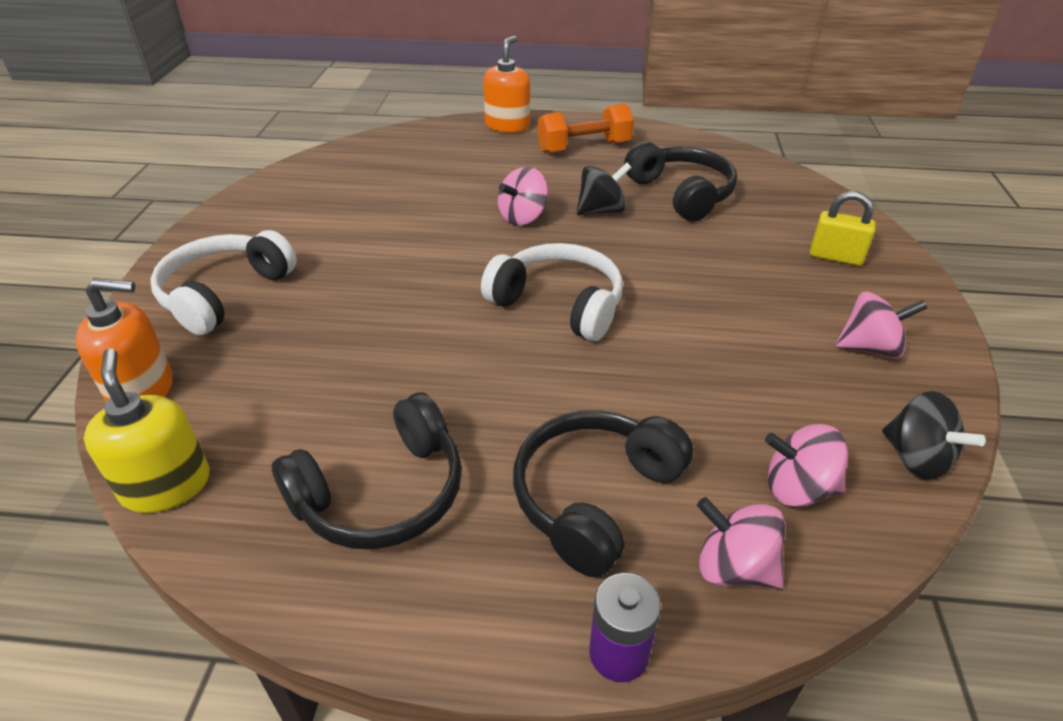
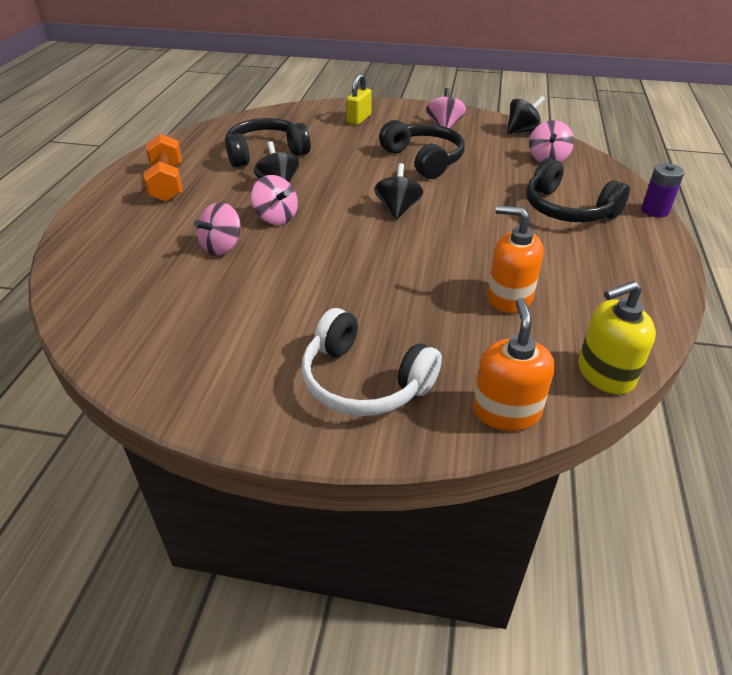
camera: 85 degrees left, 0 degrees up
(382, 494) = (585, 277): black headphones -> black headphones (424, 159)
(507, 125) = (93, 218): orange soap dispenser -> orange soap dispenser (509, 297)
(558, 304) = (397, 209): white headphones -> black spinning top
(734, 567) = (599, 179): pink spinning top -> pink spinning top (222, 247)

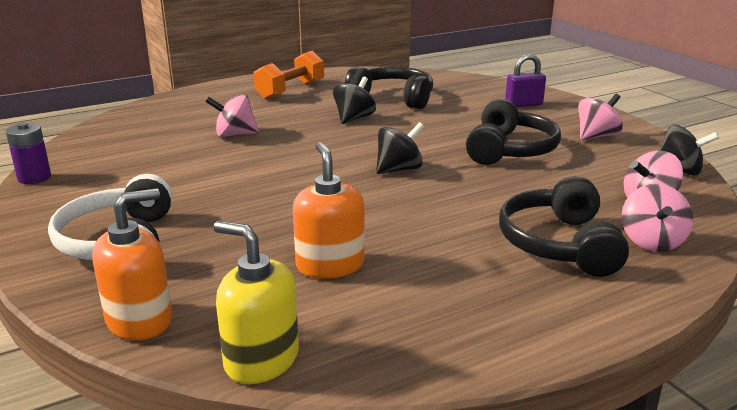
camera: 50 degrees right, 15 degrees down
(276, 217) = (304, 135): pink spinning top -> pink spinning top (651, 241)
(359, 119) = (523, 104): yellow padlock -> purple padlock
(655, 210) = (670, 299): purple battery -> purple battery (34, 178)

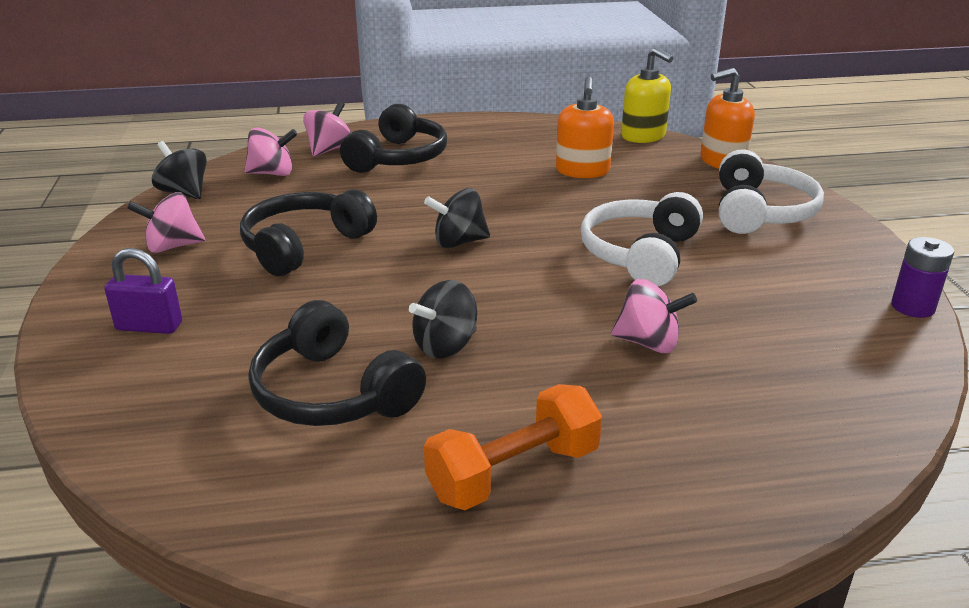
camera: 160 degrees left, 5 degrees up
(245, 182) = (640, 254): none -> white headphones

